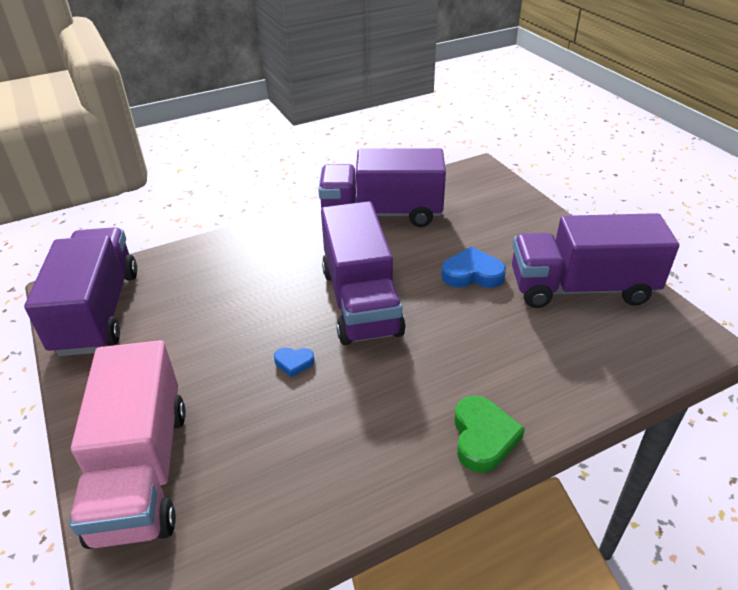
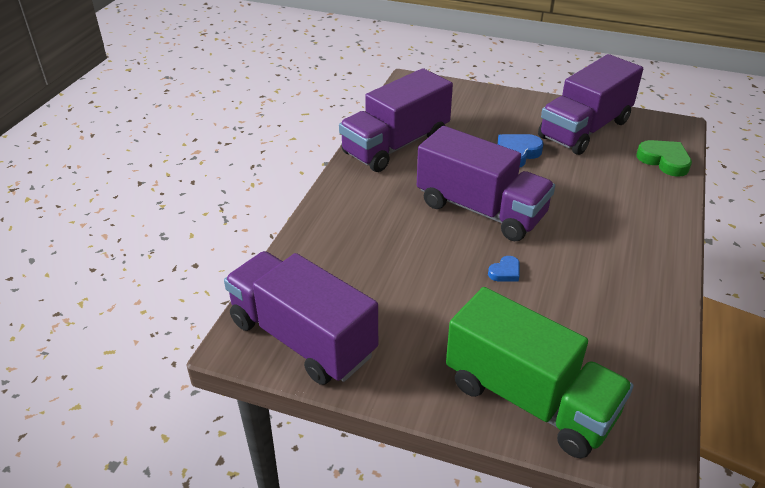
camera: 45 degrees left, 0 degrees up
(141, 471) = (529, 399): pink truck -> green truck
(483, 437) = (663, 239): green heart -> green heart (664, 161)

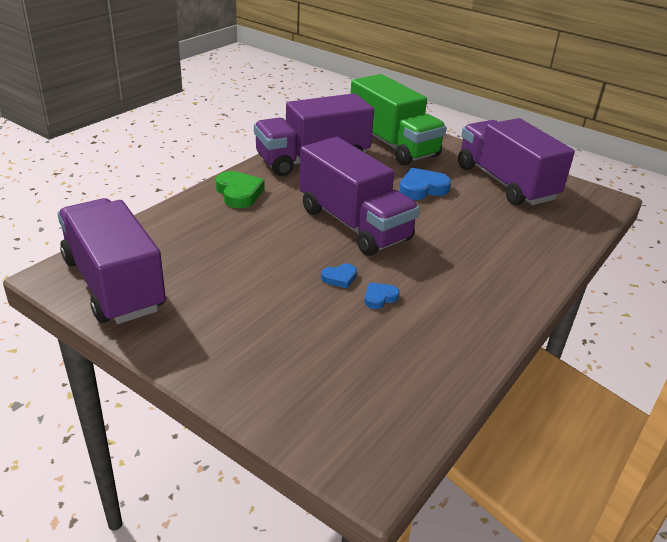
camera: 15 degrees right, 5 degrees down
(529, 399) = (284, 386): green truck -> green truck (392, 145)
(552, 283) = (379, 298): none -> blue heart
(584, 129) = (505, 183): purple truck -> purple truck turned 90 degrees clockwise
(664, 161) = (571, 224): green heart -> green heart (239, 193)

